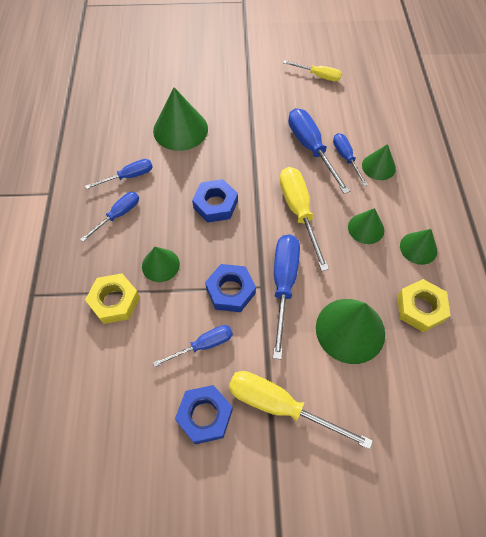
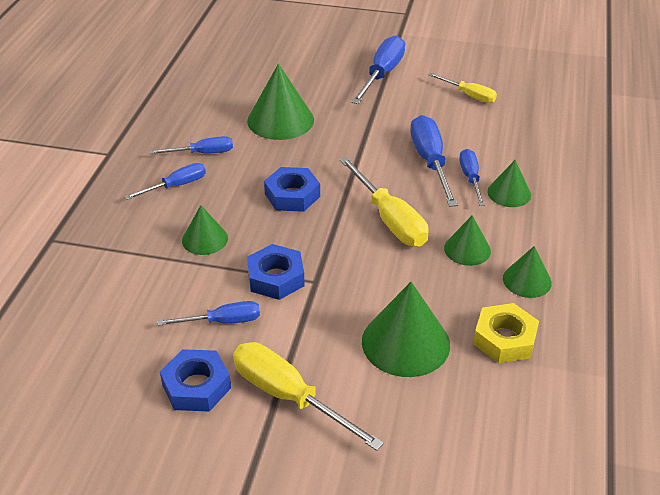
camera: 15 degrees right, 20 degrees down
(114, 301) = (139, 262): yellow nut -> none
(283, 285) = (342, 284): blue screwdriver -> blue screwdriver (382, 74)
(299, 212) = (389, 219): yellow screwdriver -> yellow screwdriver turned 150 degrees clockwise

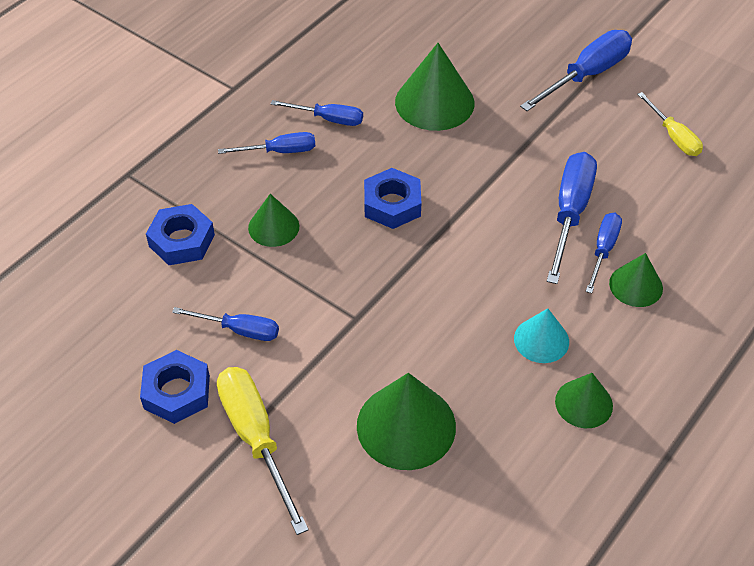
camera: 25 degrees right, 10 degrees up
(276, 278) = (319, 299): blue nut -> blue nut (181, 240)
(389, 219) = (479, 271): yellow screwdriver -> none
(467, 249) = (541, 340): green cone -> turquoise cone
(504, 339) = (513, 463): yellow nut -> none

